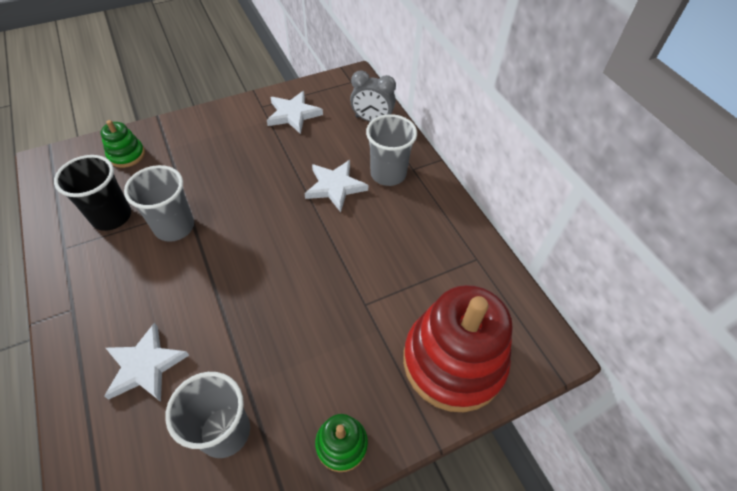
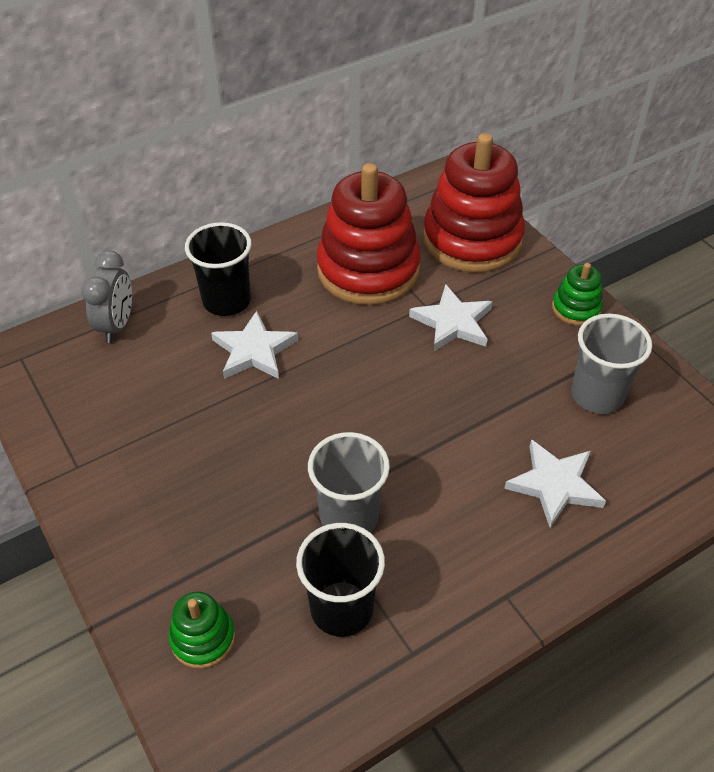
camera: 95 degrees left, 5 degrees down
(293, 114) = (100, 420): white star -> white star (452, 322)
(388, 174) = (226, 301): grey cup -> black cup
(415, 266) = (368, 270): none -> red stacking toy

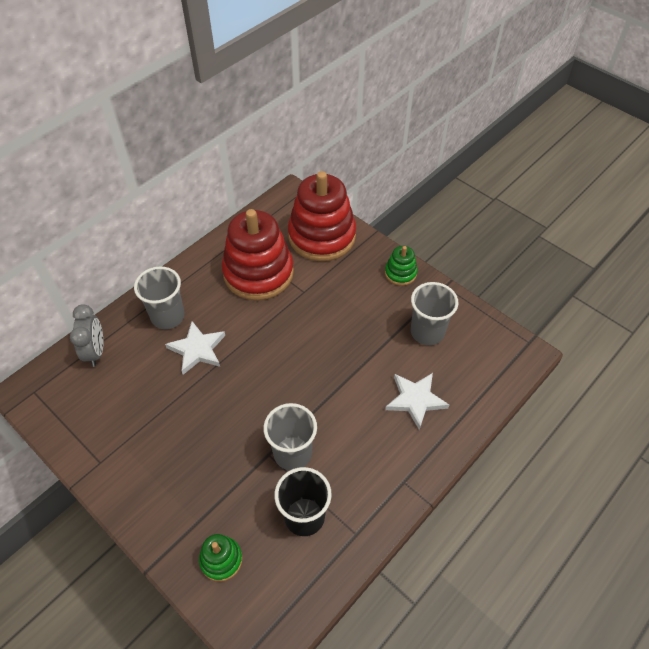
camera: 15 degrees left, 5 degrees up
(226, 301) = (168, 316): black cup -> grey cup
(452, 322) = (324, 300): white star -> none

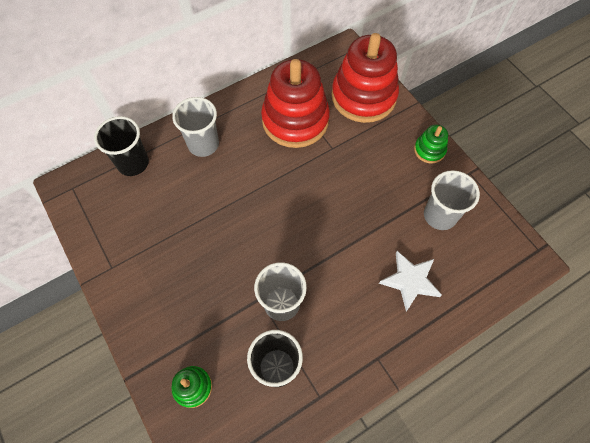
camera: 15 degrees right, 10 degrees up
(96, 351) = (133, 163): grey clock -> black cup
(197, 349) = (221, 182): white star -> none

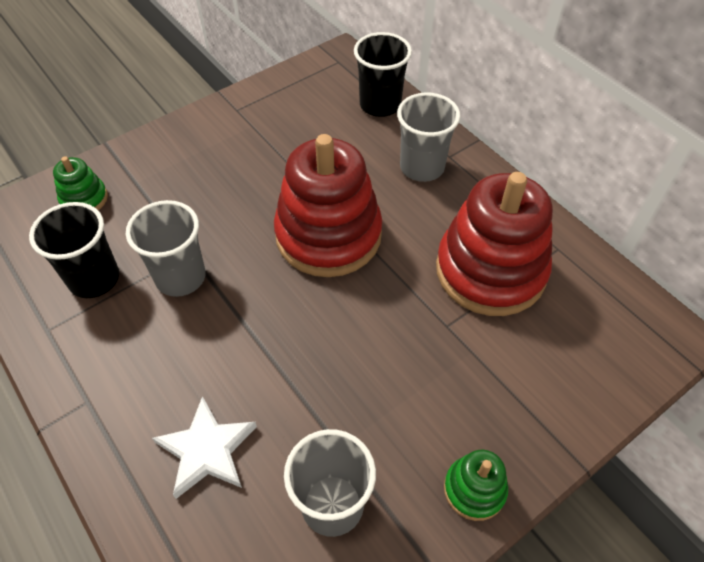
camera: 85 degrees right, 10 degrees down
(363, 96) = (570, 370): red stacking toy -> red stacking toy (328, 235)

